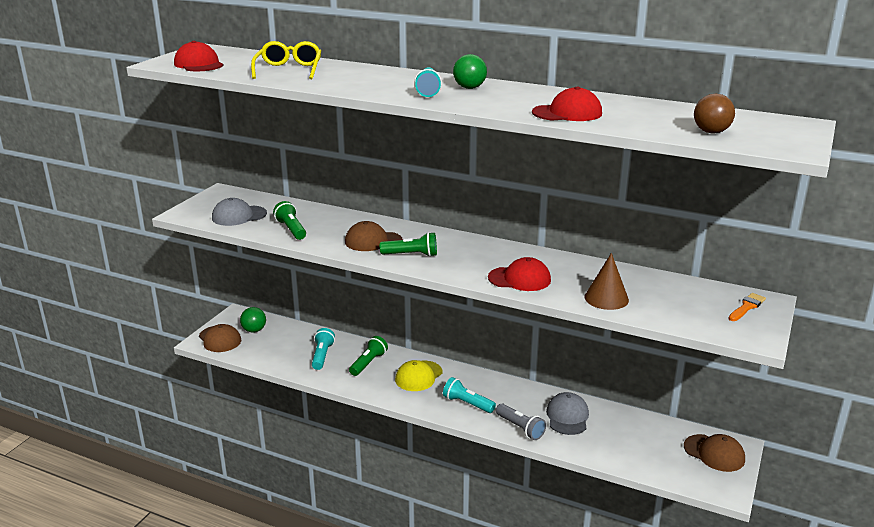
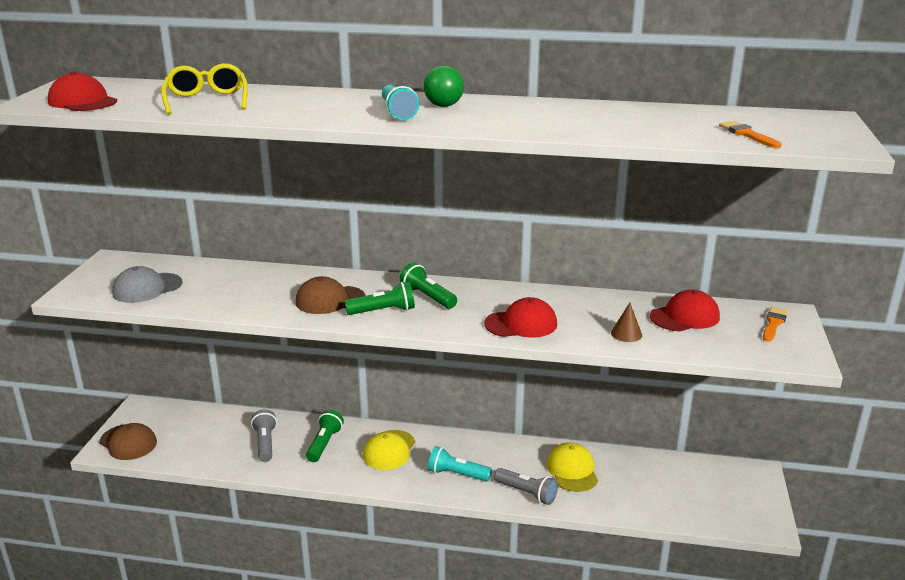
camera: 15 degrees left, 0 degrees up
(254, 330) = (169, 424): green ball -> none
(291, 229) = (222, 297): green flashlight -> green flashlight (427, 297)
(322, 355) = (265, 443): turquoise flashlight -> grey flashlight
(567, 113) = (577, 126): red cap -> red cap (685, 317)
(567, 416) = (572, 470): grey cap -> yellow cap
(606, 298) = (626, 334): brown cone -> brown cone, size x0.62
(711, 132) = (747, 134): brown ball -> orange brush
(714, 453) = (738, 485): brown cap -> none

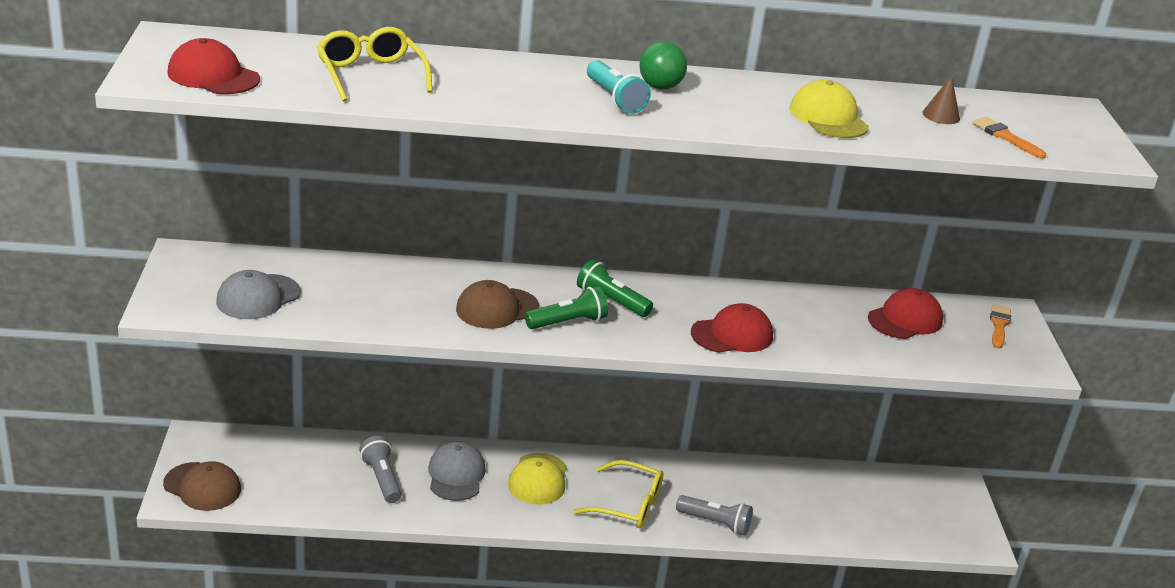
camera: 15 degrees left, 5 degrees up
(324, 443) = (456, 475): green flashlight -> grey cap
(456, 474) = (628, 505): turquoise flashlight -> yellow glasses
(572, 470) = (758, 492): yellow cap -> yellow cap (828, 117)
(626, 334) = (850, 344): brown cone -> brown cone (941, 115)

